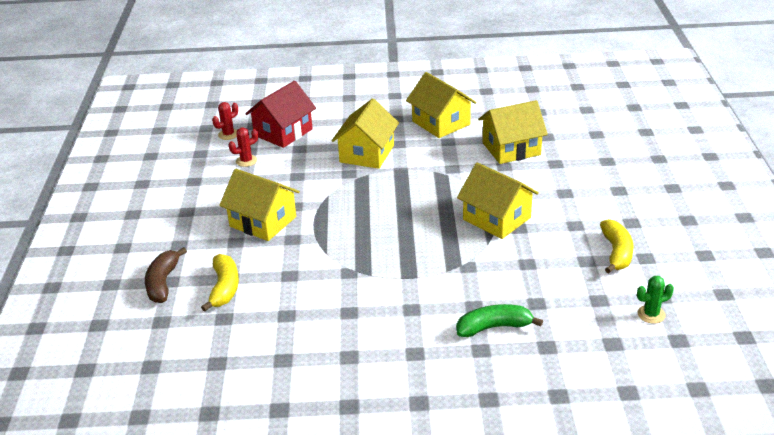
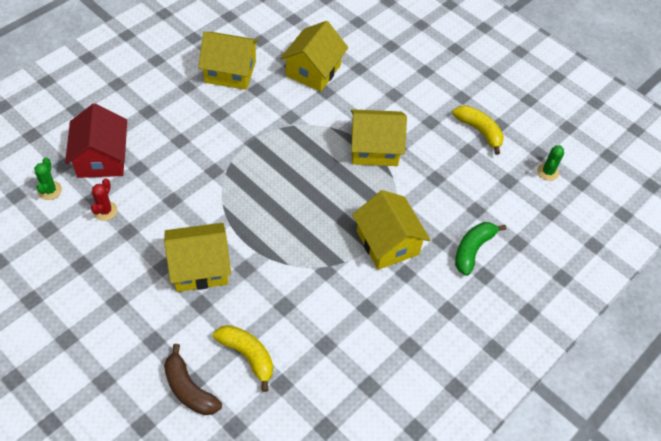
camera: 50 degrees left, 20 degrees up
(228, 134) = (50, 190): red cactus -> green cactus
(367, 154) = (205, 140): yellow house -> yellow house (387, 242)

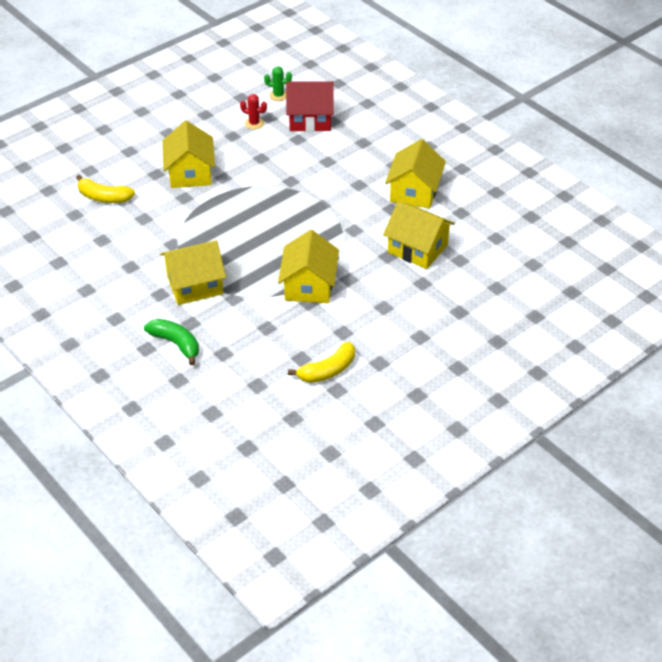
camera: 100 degrees right, 10 degrees down
(189, 389) = (85, 168): brown banana -> none
(247, 355) = (103, 197): yellow banana -> yellow banana turned 60 degrees clockwise
(547, 172) = (265, 420): green cactus -> none

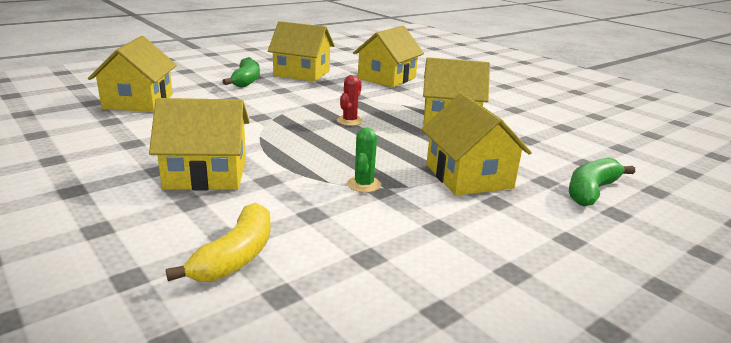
camera: 90 degrees left, 20 degrees down
(254, 123) = (115, 129): red cactus -> red cactus (350, 121)
(278, 95) = (63, 113): green cactus -> green cactus (364, 184)
(310, 119) = (138, 101): red house -> yellow house
(328, 370) = (573, 117): yellow banana -> none
(379, 162) = (246, 81): none -> green banana

